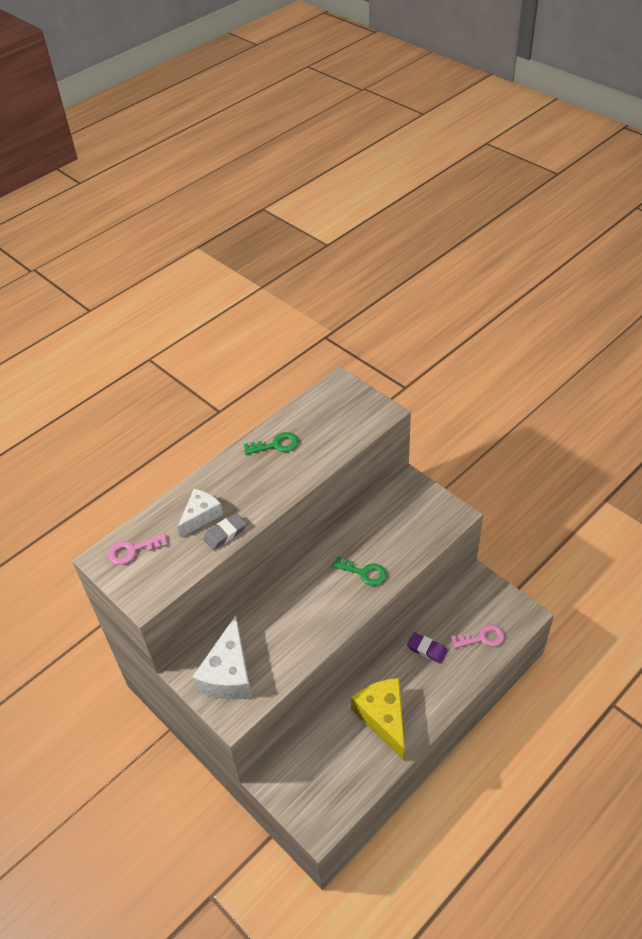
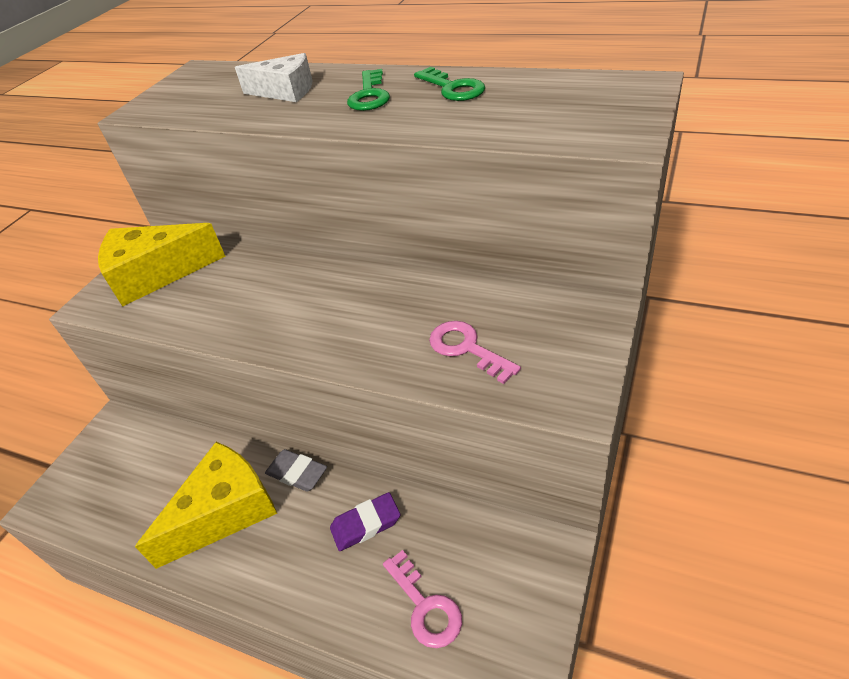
camera: 70 degrees right, 5 degrees down
(133, 550) = (213, 78): pink key -> pink key (467, 349)
(225, 533) = (262, 115): grey eraser -> grey eraser (297, 473)
(228, 673) = (156, 274): white cheese -> yellow cheese
(364, 572) = (370, 330): green key -> green key (369, 95)
(427, 649) = (366, 524): purple eraser -> purple eraser turned 60 degrees clockwise

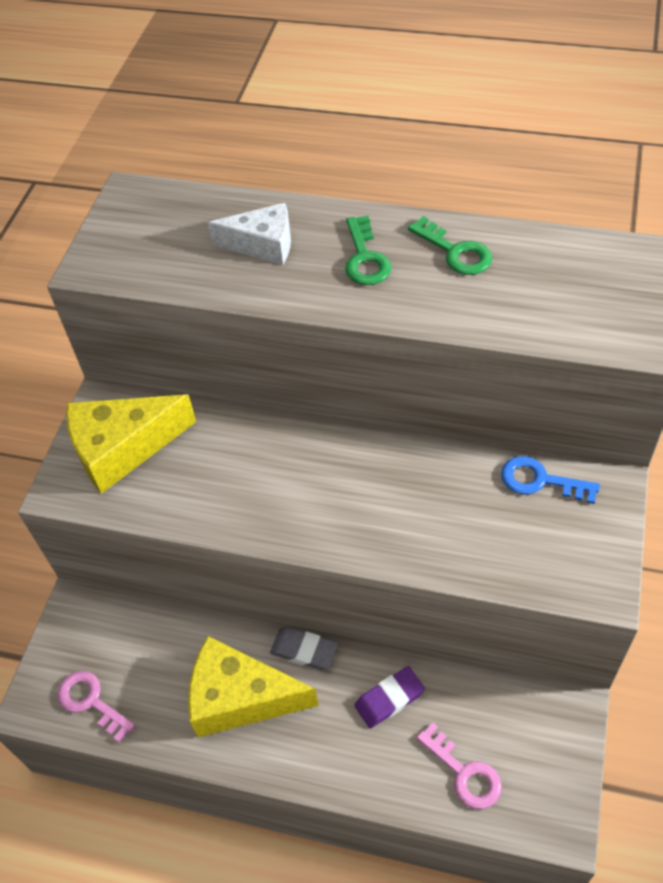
camera: 10 degrees left, 10 degrees up
(225, 511) = (240, 698): yellow cheese -> yellow cheese turned 120 degrees counterclockwise
(467, 349) = (492, 535): pink key -> pink key (91, 702)
(527, 305) = (540, 481): none -> blue key

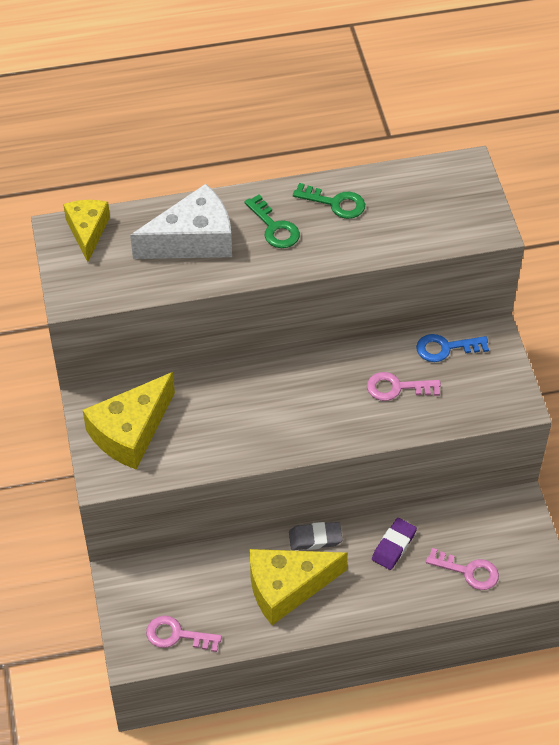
camera: 30 degrees left, 0 degrees up
(156, 202) = (87, 231): none -> yellow cheese
(263, 244) = (193, 240): white cheese -> white cheese, size x1.57
(453, 508) = (397, 388): none -> pink key

